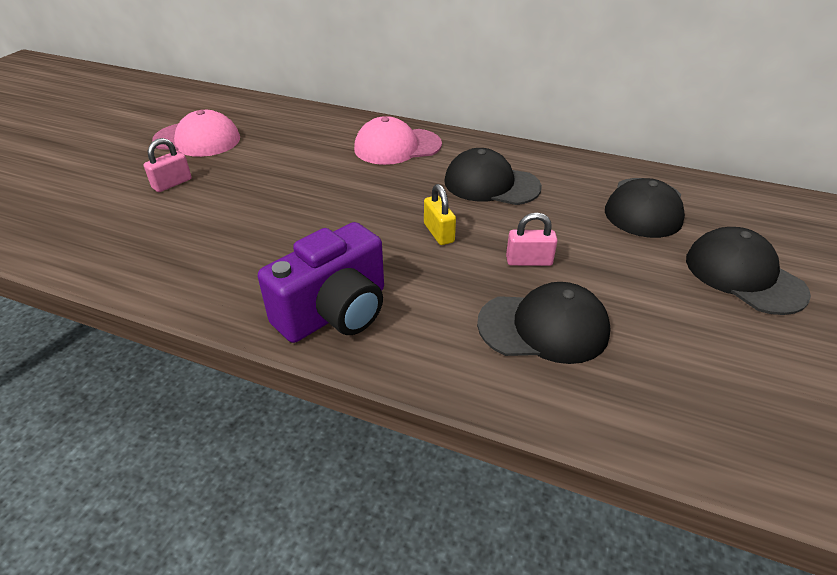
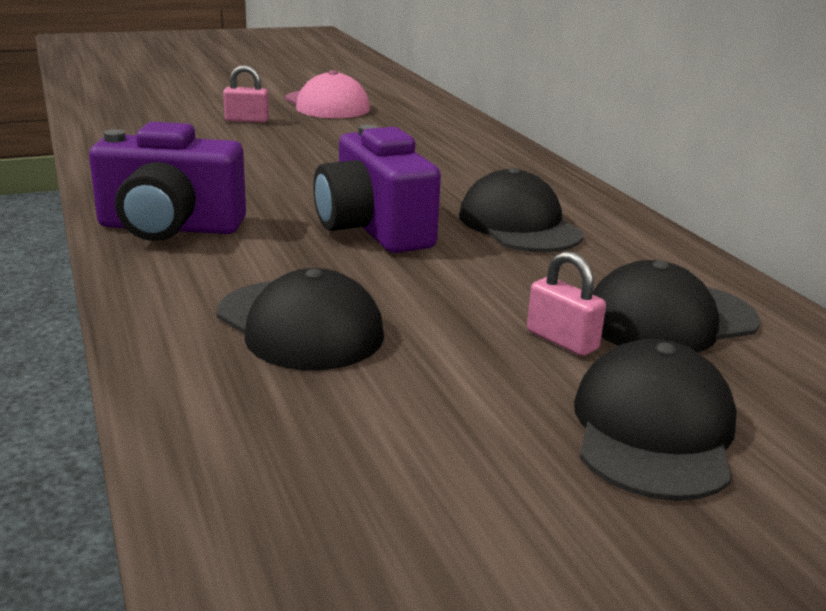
camera: 45 degrees right, 15 degrees down
(397, 147) = (489, 167): pink cap -> none
(439, 233) = (374, 229): yellow padlock -> purple camera
(529, 261) = (409, 284): pink padlock -> pink padlock (562, 340)

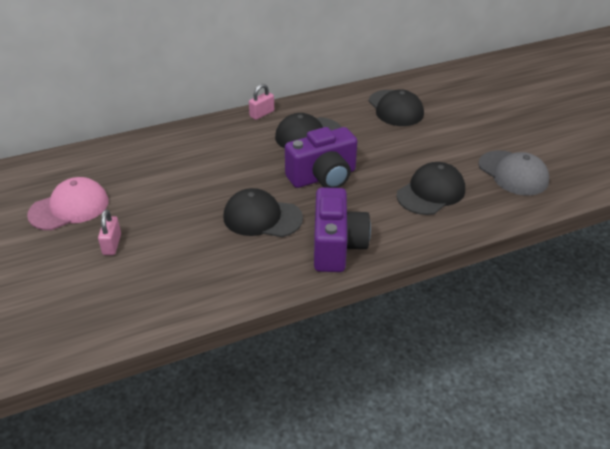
camera: 90 degrees left, 15 degrees up
(362, 462) = (513, 173): none -> grey cap
(562, 340) = (420, 132): pink padlock -> pink padlock (262, 114)
(653, 430) = (471, 121): black cap -> black cap (262, 217)

